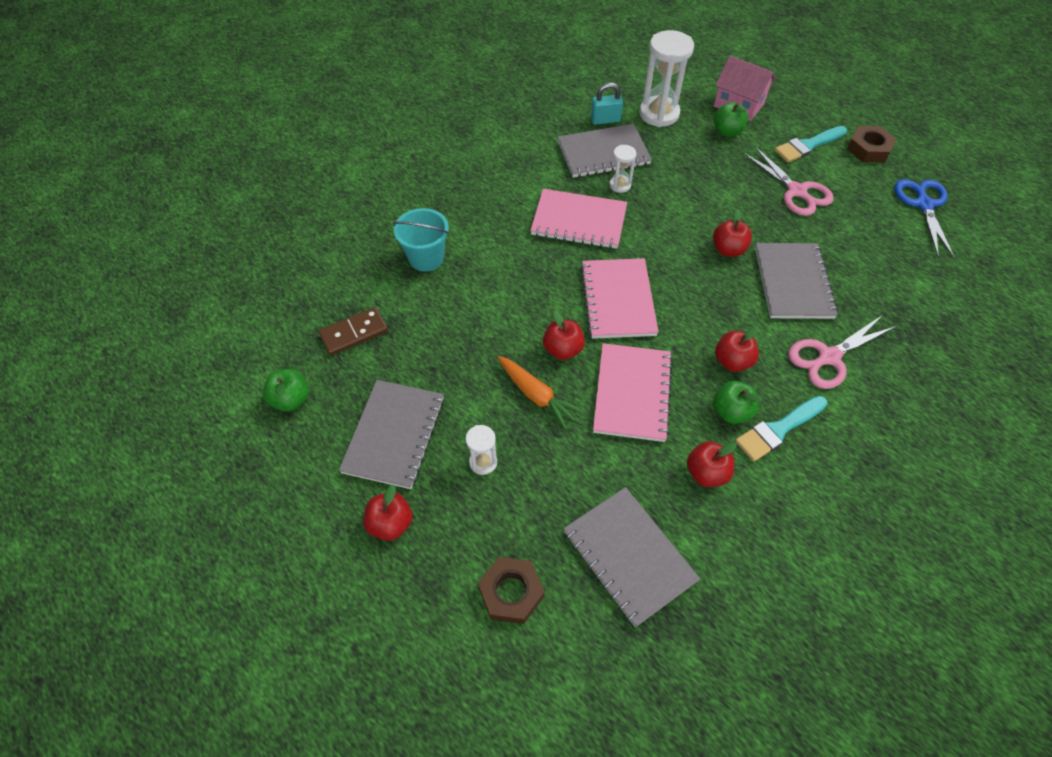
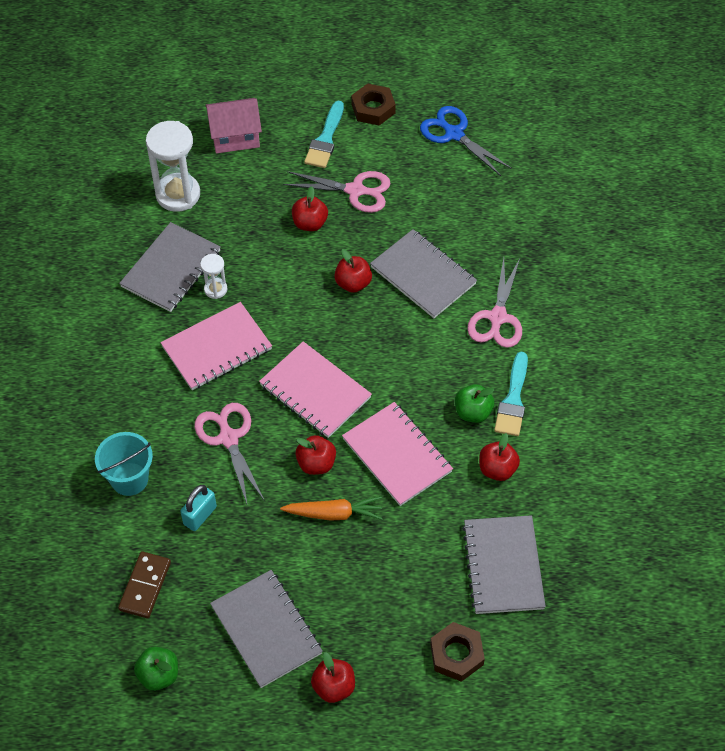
camera: 45 degrees left, 0 degrees up
(483, 462) = (349, 592): white hourglass -> none
(520, 283) = (229, 438): none -> pink scissors
(605, 120) = (138, 234): turquoise padlock -> turquoise padlock (200, 515)
(629, 556) = (503, 566): grey notebook -> grey notebook turned 75 degrees clockwise
(727, 131) = (250, 171): green apple -> none
(732, 361) = (439, 373): red apple -> red apple (310, 223)

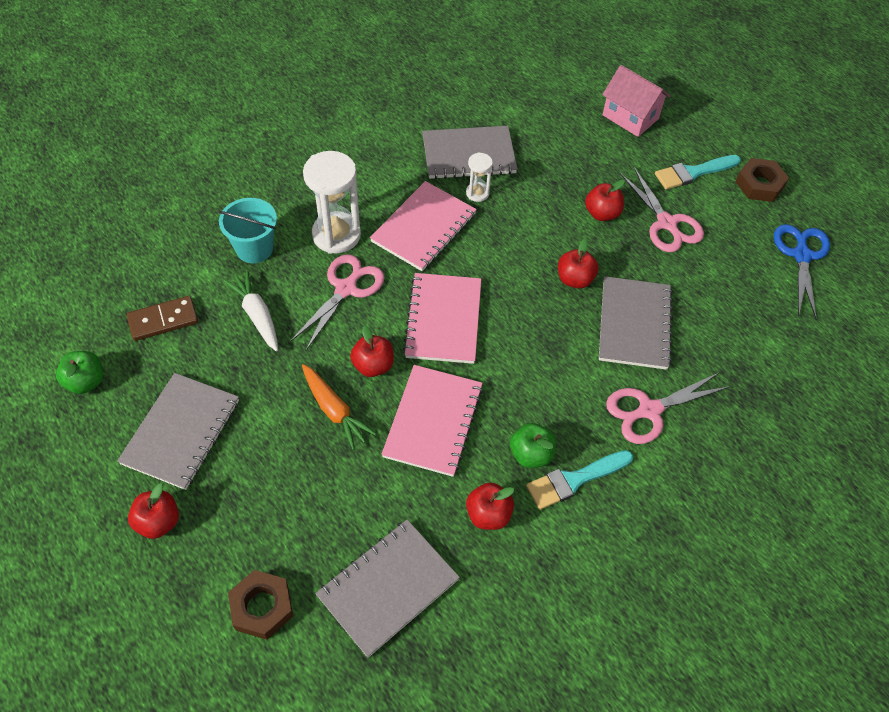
camera: 50 degrees right, 0 degrees up
(178, 194) = (540, 117): white hourglass -> white hourglass (336, 235)
(200, 515) = (257, 315): turquoise padlock -> white carrot
(217, 348) = (424, 228): pink notebook -> pink notebook turned 75 degrees counterclockwise

